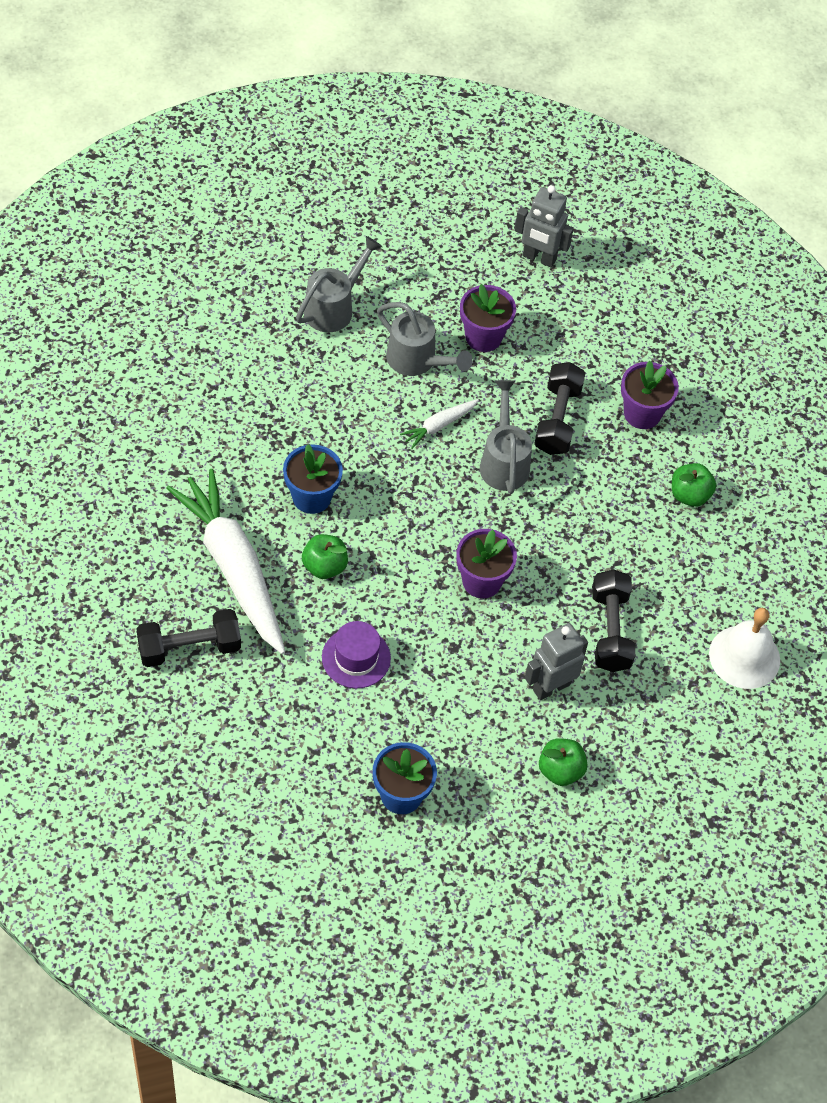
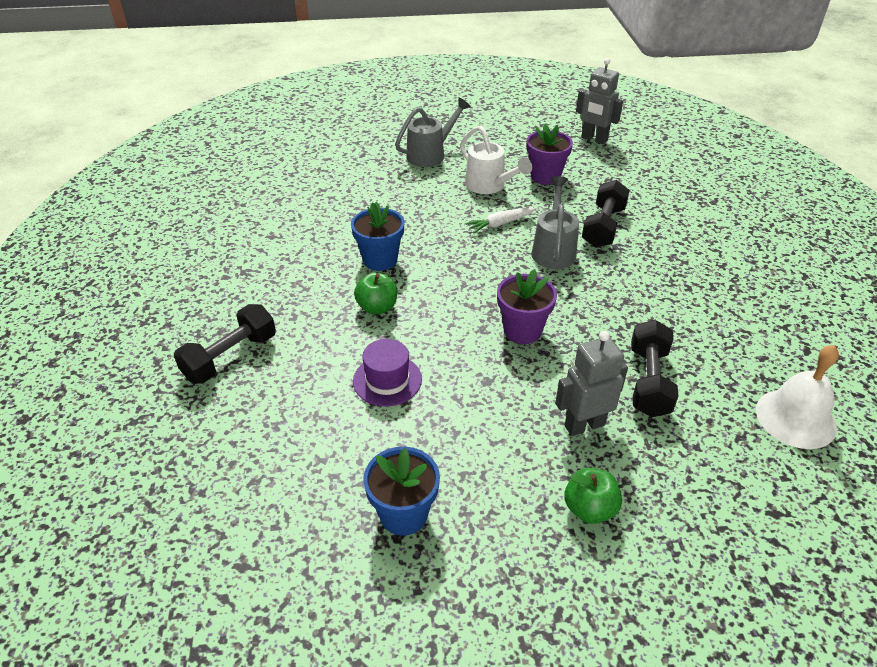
camera: 15 degrees right, 15 degrees down
(189, 648) = (230, 357): black dumbbell -> black dumbbell turned 45 degrees counterclockwise
(233, 567) = (295, 301): white carrot -> none
(417, 361) = (489, 186): grey watering can -> white watering can
(642, 413) = (678, 229): purple flower pot -> none
(689, 495) = (725, 284): green apple -> none

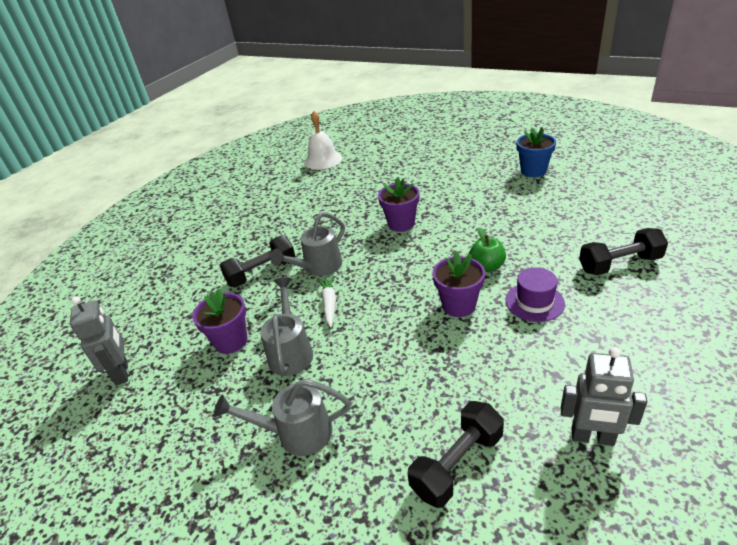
camera: 140 degrees left, 5 degrees down
(380, 260) = (458, 305): blue flower pot -> purple flower pot
(387, 380) = (508, 221): purple hat -> purple hat (534, 302)
(489, 186) = (291, 351): white watering can -> grey watering can
(500, 224) = (329, 304): white carrot -> white carrot turned 105 degrees counterclockwise
(584, 425) = (417, 178): grey robot -> grey robot (592, 437)
(589, 509) = (447, 156): green apple -> none
(649, 381) = (364, 185): black dumbbell -> black dumbbell (457, 464)

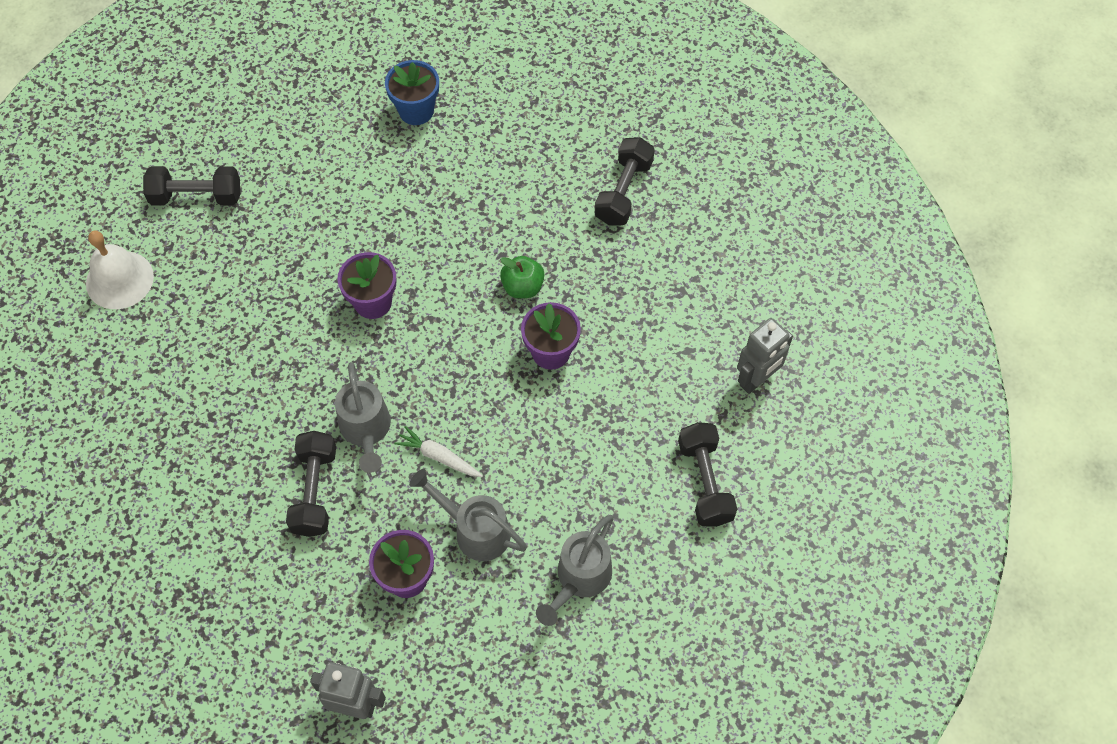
camera: 60 degrees left, 25 degrees up
(390, 151) = (196, 196): none -> black dumbbell
(534, 302) = (603, 293): purple hat -> none

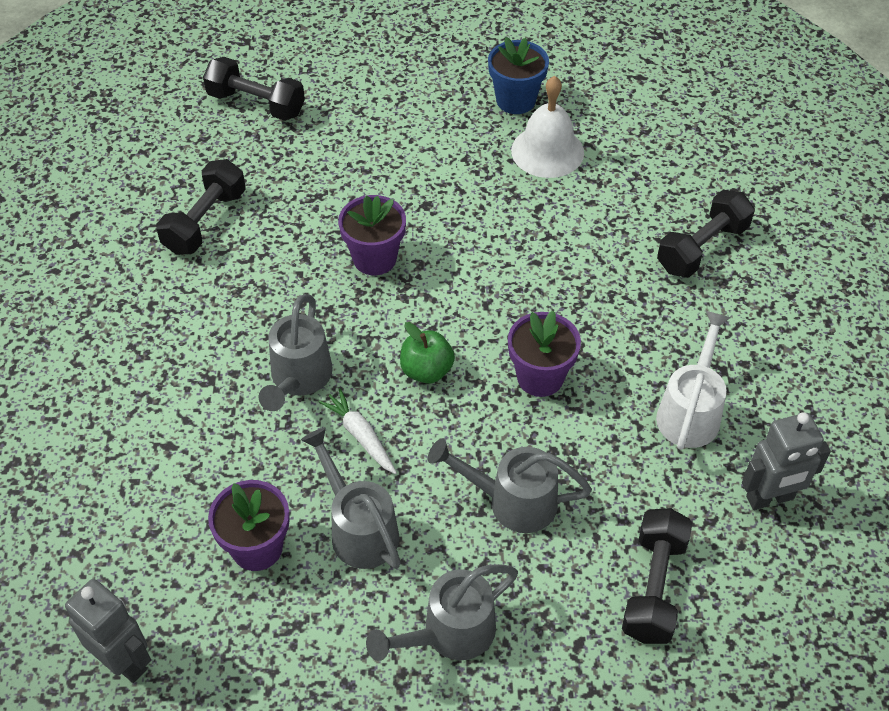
camera: 25 degrees right, 10 degrees down
(119, 280) = (140, 150): white bell -> white bell (547, 151)
(314, 491) = (211, 418): black dumbbell -> black dumbbell (205, 221)
(522, 287) = (542, 301): green apple -> green apple (426, 370)
(577, 460) = (512, 501): none -> grey watering can
(673, 334) = (690, 412): none -> white watering can

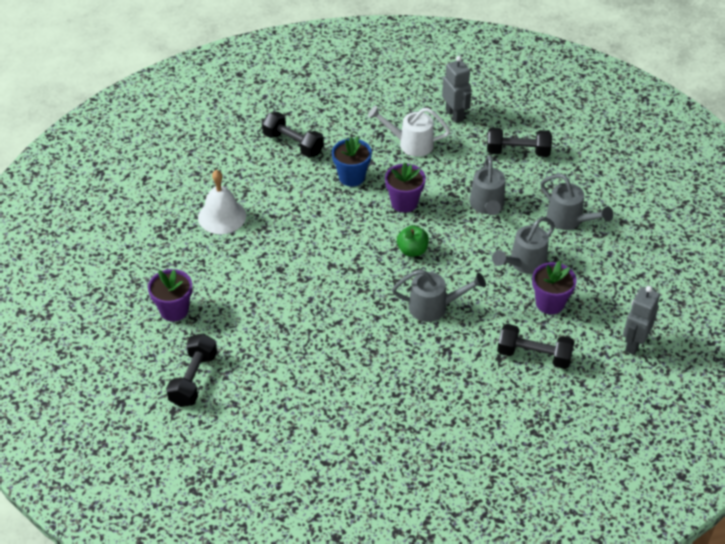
camera: 100 degrees left, 5 degrees down
(205, 221) = (316, 382): black dumbbell -> black dumbbell (534, 355)
(360, 436) = (465, 272): white carrot -> none
(374, 258) = (331, 287): purple flower pot -> purple flower pot (174, 310)
(516, 100) = (174, 236): blue flower pot -> blue flower pot (351, 177)

